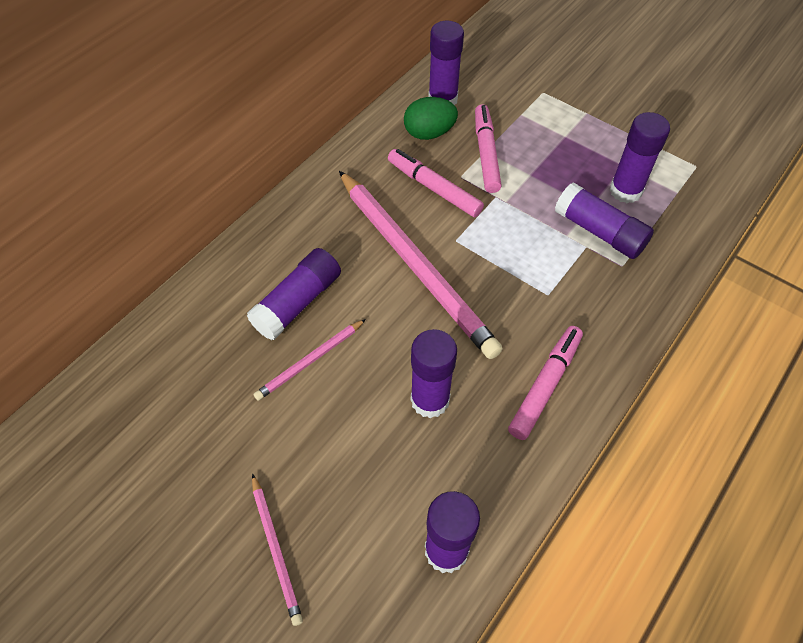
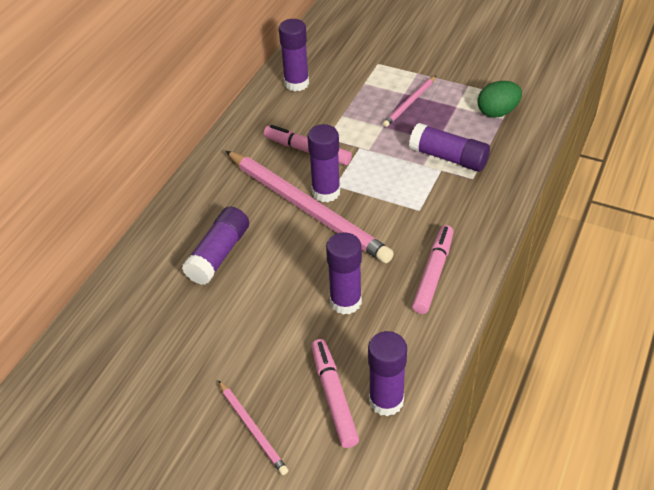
camera: 10 degrees left, 10 degrees down
(310, 361) = (241, 294): pink pencil -> pink pencil (409, 103)
(429, 133) = (292, 110): green egg -> green egg (497, 112)
(486, 153) = (343, 117): pink marker -> pink marker (334, 396)
(625, 191) = (462, 124): purple glue stick -> purple glue stick (326, 192)

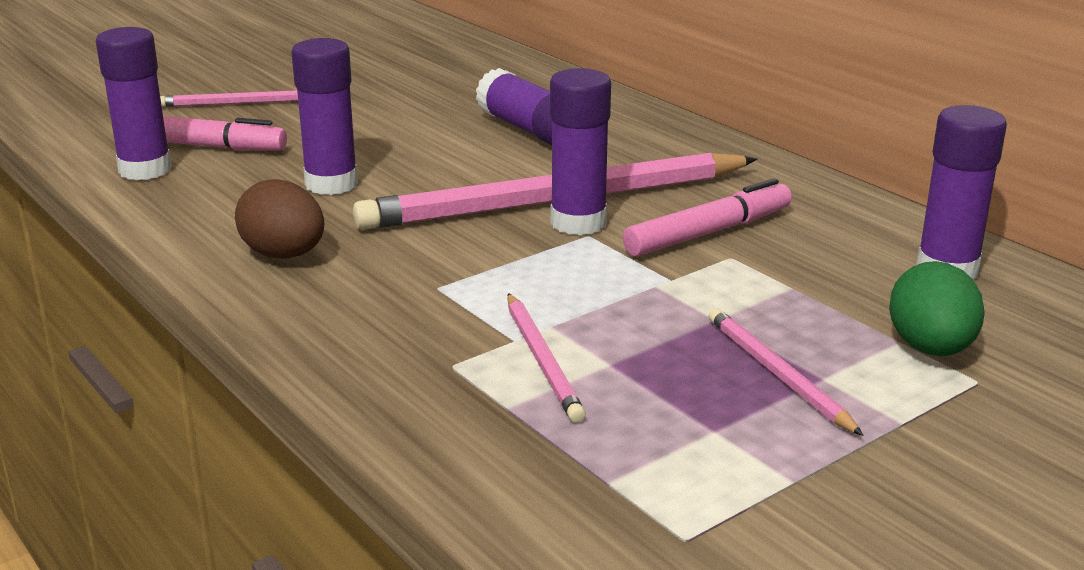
camera: 115 degrees right, 20 degrees down
(433, 273) = (284, 255): pink marker -> brown egg
(448, 158) = (542, 360): purple glue stick -> pink pencil
(497, 112) = (640, 484): green egg -> green egg (930, 349)

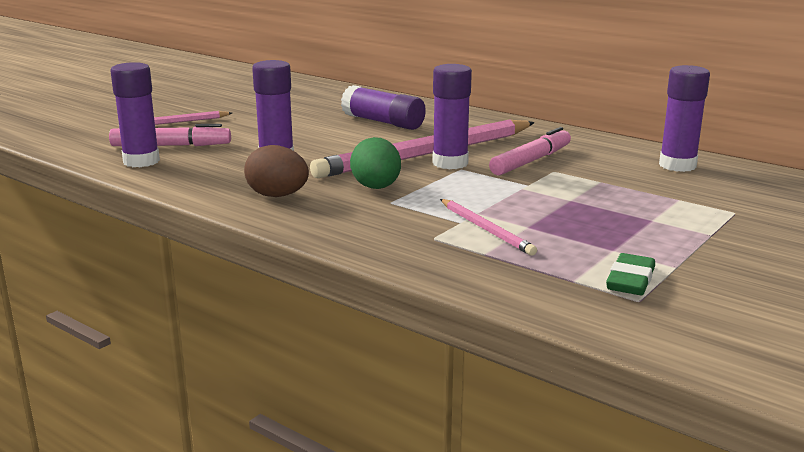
camera: 15 degrees left, 5 degrees down
(699, 497) = (630, 280): none -> green eraser
(777, 374) = (626, 221): pink pencil -> none
(930, 349) = (698, 201): green egg -> green egg (376, 188)

